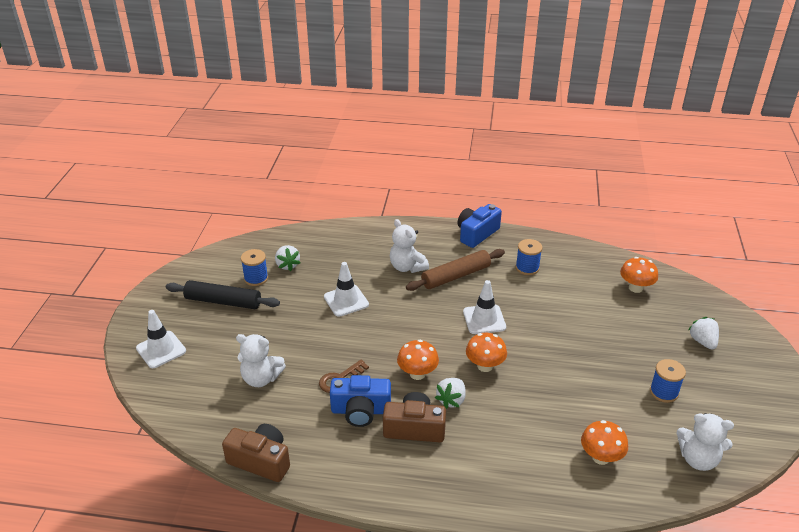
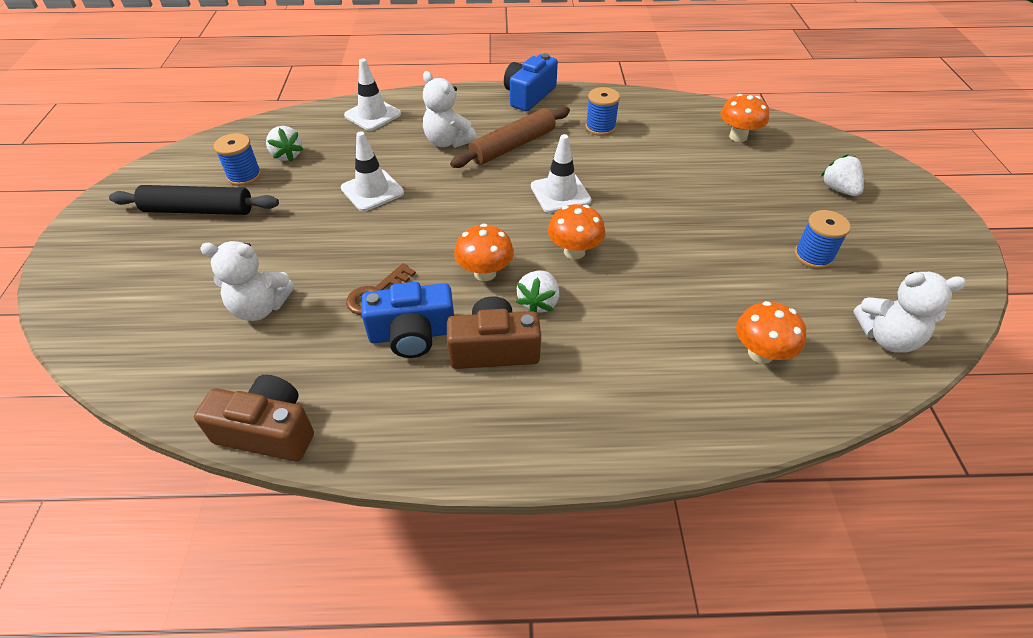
camera: 10 degrees left, 10 degrees up
(161, 349) = (106, 285): white traffic cone -> white traffic cone (372, 115)

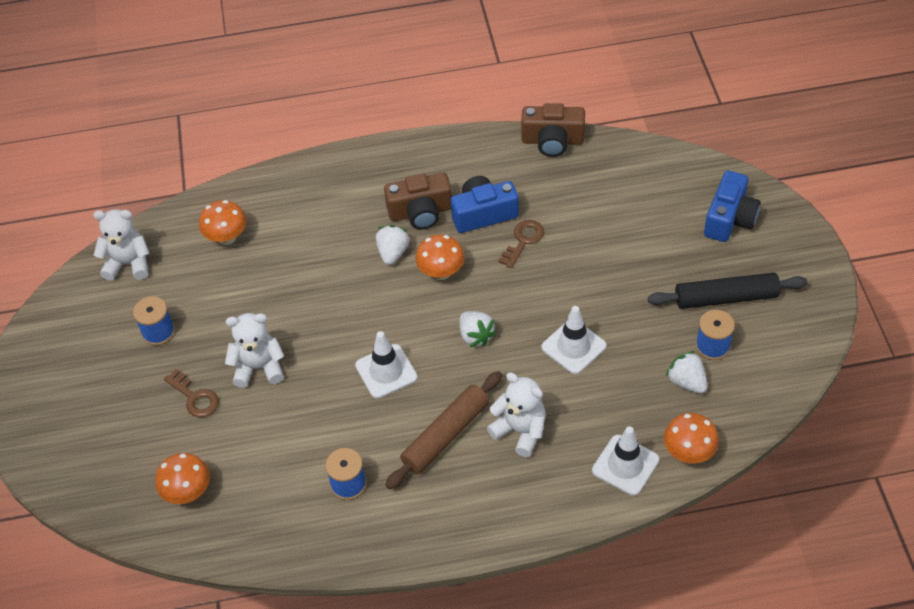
camera: 175 degrees right, 5 degrees up
(260, 307) = (608, 216): white teddy bear -> white teddy bear (259, 367)
(529, 95) = (442, 536): blue camera -> blue camera (729, 219)
(574, 251) = (368, 305): orange mushroom -> orange mushroom (688, 452)
(751, 196) = (195, 397): none -> brown key
(838, 189) = (104, 421): white strawberry -> white strawberry (475, 336)

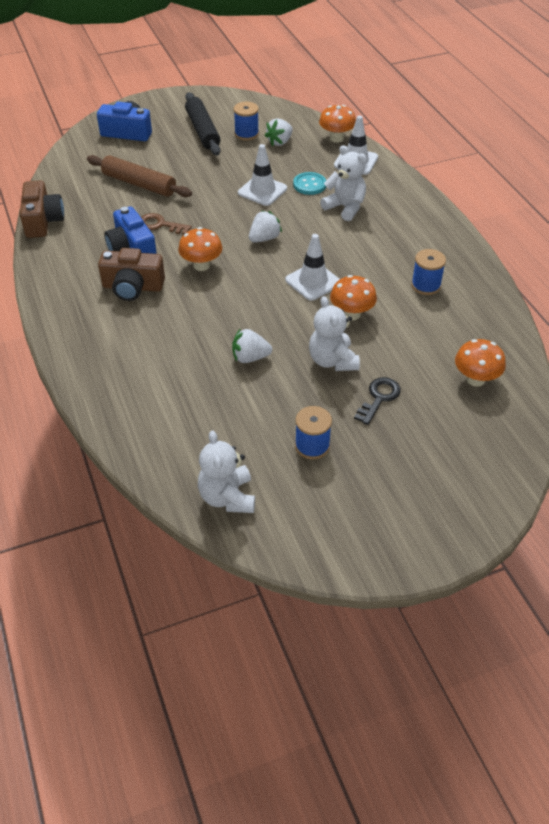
camera: 105 degrees left, 5 degrees down
(195, 397) = (379, 398): brown key -> black key
(227, 237) = (179, 419): orange mushroom -> orange mushroom (351, 314)
(393, 253) = (183, 297): white strawberry -> white strawberry (250, 357)
(420, 212) = (133, 287): brown camera -> brown camera turned 120 degrees clockwise
(446, 435) = (362, 242): brown rolling pin -> brown rolling pin (139, 184)
(520, 431) = (345, 207): white teddy bear -> white teddy bear turned 105 degrees clockwise
(578, 400) = (309, 185): none -> turquoise button

